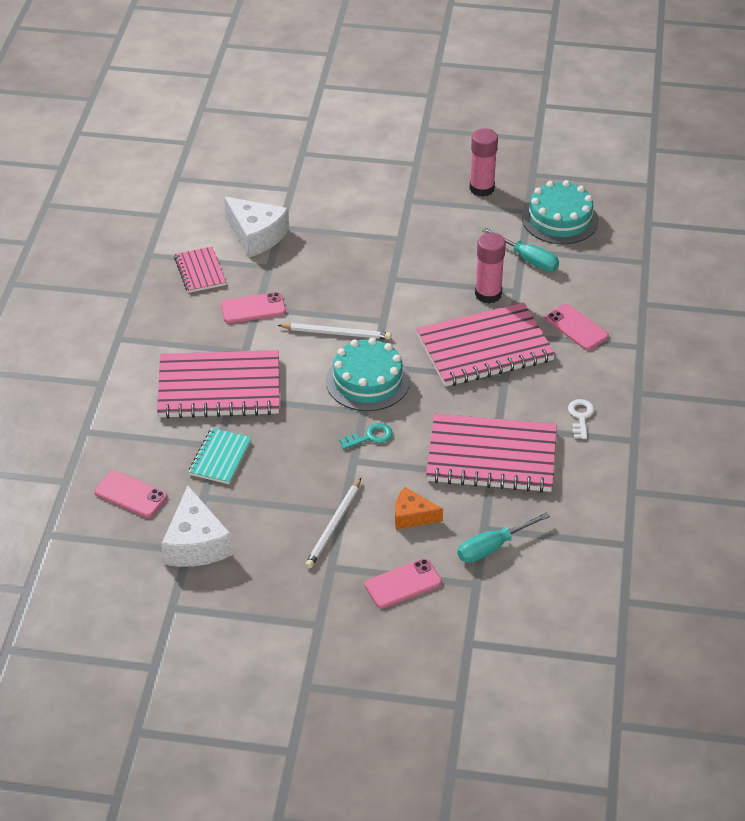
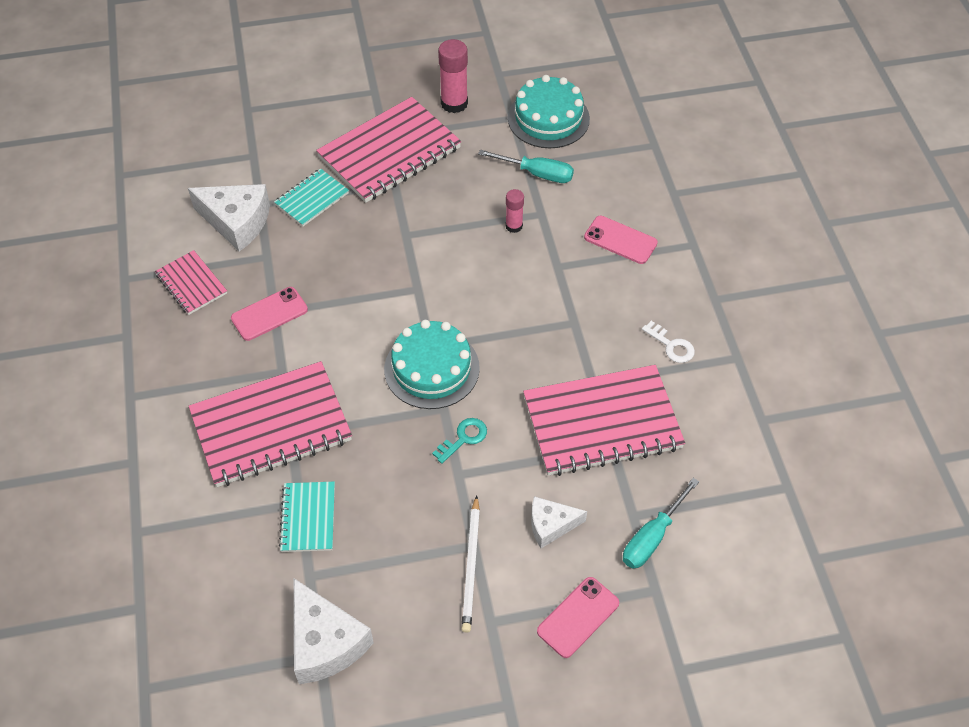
camera: 20 degrees left, 10 degrees up
(130, 495) = (223, 601): pink phone -> none
(325, 233) = (312, 199): none -> turquoise notebook
(337, 333) = (374, 319): white pencil -> none
(412, 516) = (551, 525): orange cheese -> white cheese
(485, 348) = (538, 292): pink notebook -> pink notebook (389, 152)
(488, 294) = (514, 226): pink glue stick -> pink glue stick, size x0.59
(580, 417) = (671, 345): white key -> white key turned 150 degrees clockwise

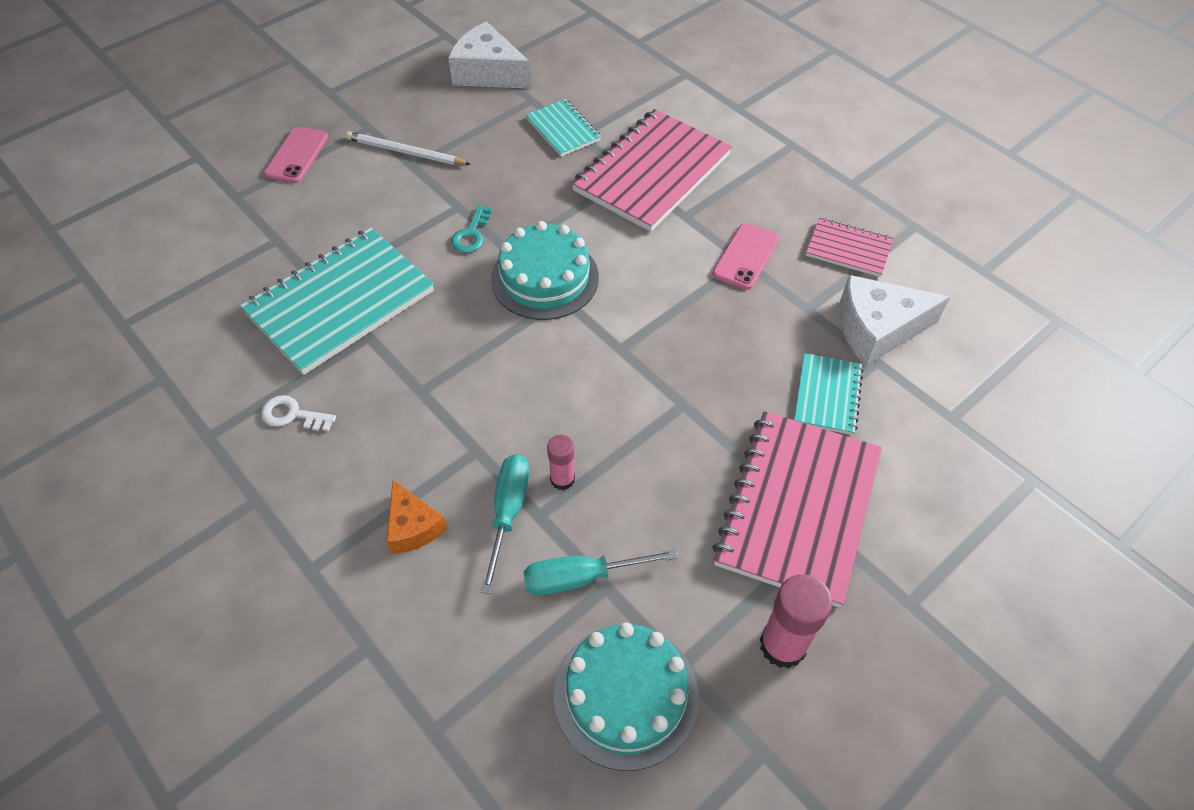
camera: 150 degrees right, 0 degrees up
(471, 566) = (405, 152): white pencil -> white pencil turned 45 degrees counterclockwise
(551, 525) = (351, 203): white cheese -> none
(602, 423) = (340, 302): pink notebook -> turquoise notebook
(620, 240) = (413, 526): pink phone -> orange cheese
(652, 537) = (252, 230): turquoise screwdriver -> turquoise screwdriver (508, 512)

